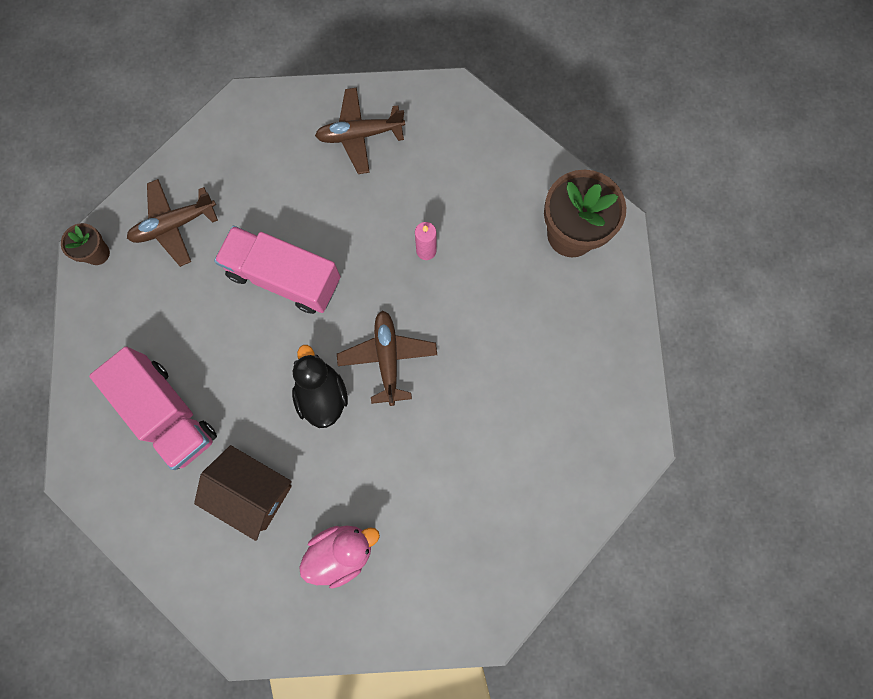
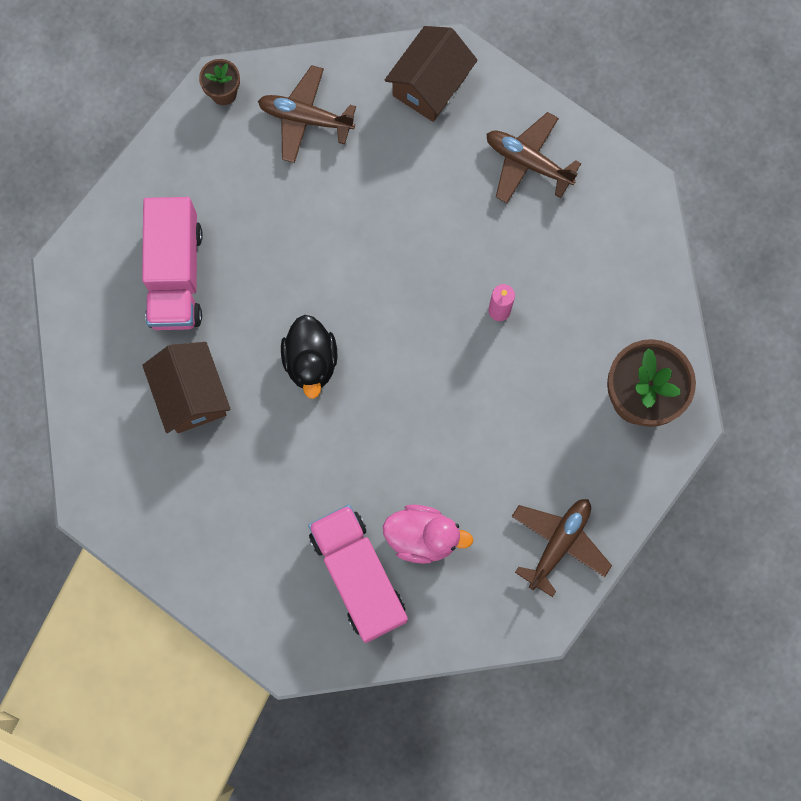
camera: 40 degrees right, 0 degrees up
(246, 134) = (430, 85): none -> brown house
(284, 277) = (360, 237): pink truck -> pink truck (358, 576)
(322, 395) = (311, 361): black duck -> black duck turned 150 degrees clockwise
(341, 552) = (222, 501): pink duck -> pink duck (423, 537)
(388, 358) = (390, 375): brown plane -> brown plane (559, 544)

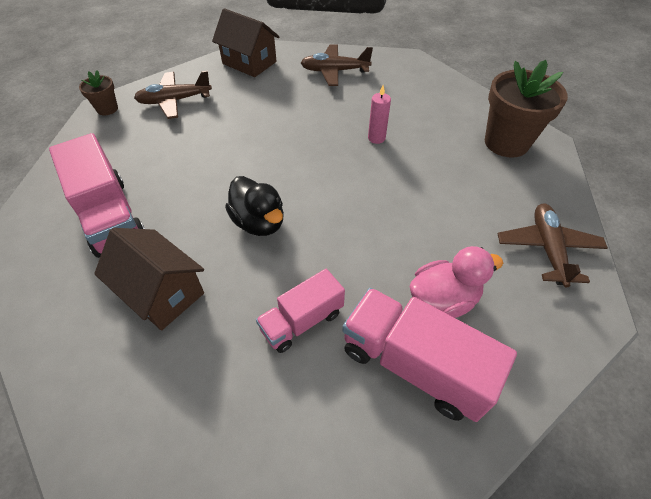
camera: 30 degrees left, 25 degrees down
(293, 488) = (302, 321): none -> pink truck
(430, 85) = (249, 63): brown house -> brown house turned 60 degrees counterclockwise

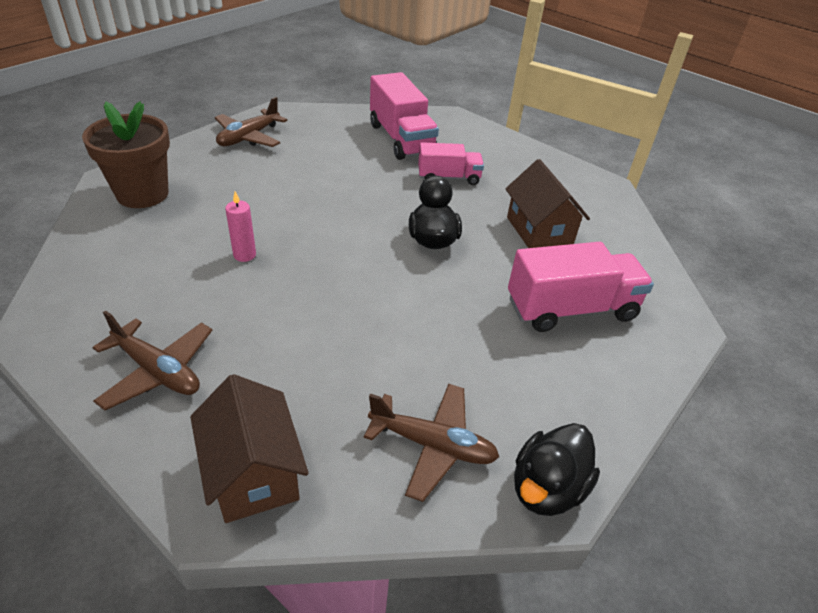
camera: 150 degrees left, 10 degrees down
(107, 109) = (547, 488): brown flower pot -> black duck
(110, 216) = (571, 309): pink truck -> pink truck turned 75 degrees clockwise
(443, 300) = (350, 149): pink duck -> none

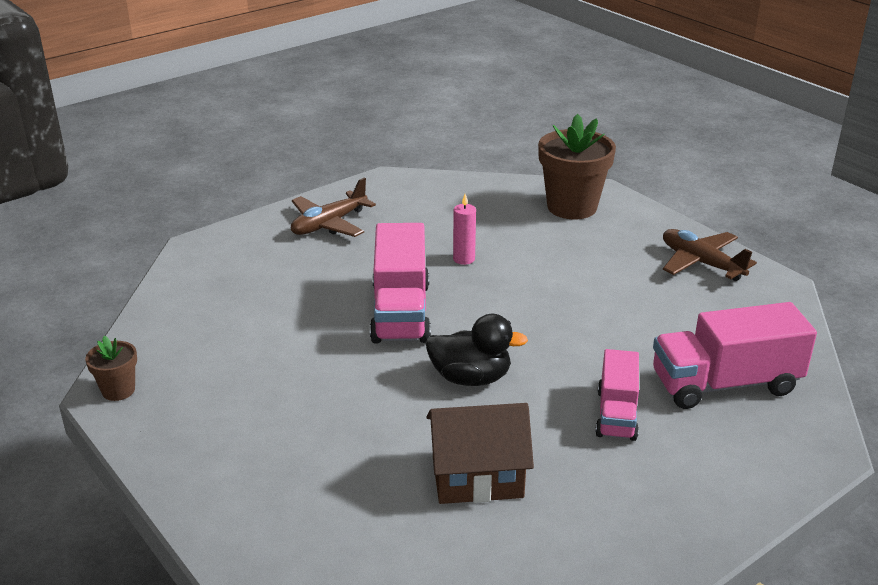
camera: 105 degrees right, 10 degrees down
(253, 473) = (216, 261): brown house -> none
(432, 445) = (193, 338): brown plane -> none
(547, 488) = (118, 390): black duck -> brown flower pot
(571, 309) = (317, 465): pink truck -> pink truck (400, 312)

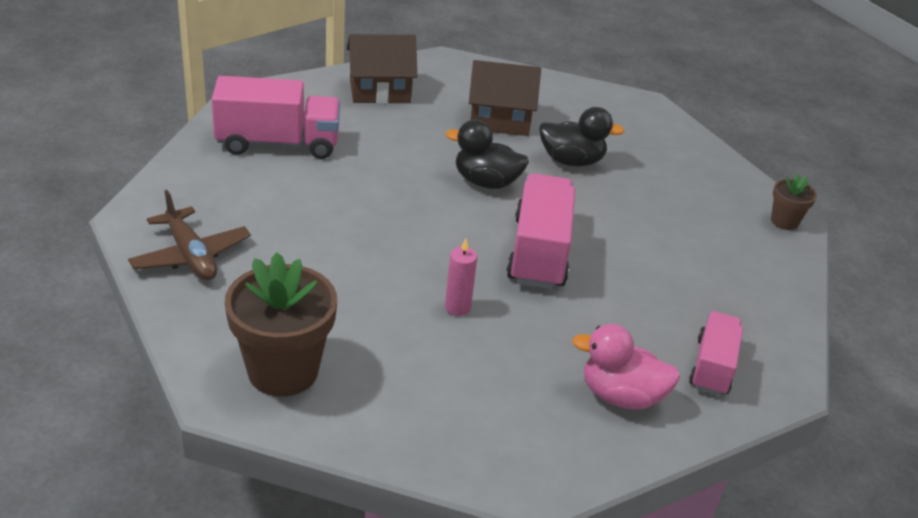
camera: 175 degrees left, 5 degrees up
(329, 224) = (621, 396): brown plane -> pink duck
(372, 427) = (571, 161): none -> black duck
(616, 414) = (380, 139): pink truck -> pink truck (712, 367)
(664, 498) = (380, 91): none -> brown house

